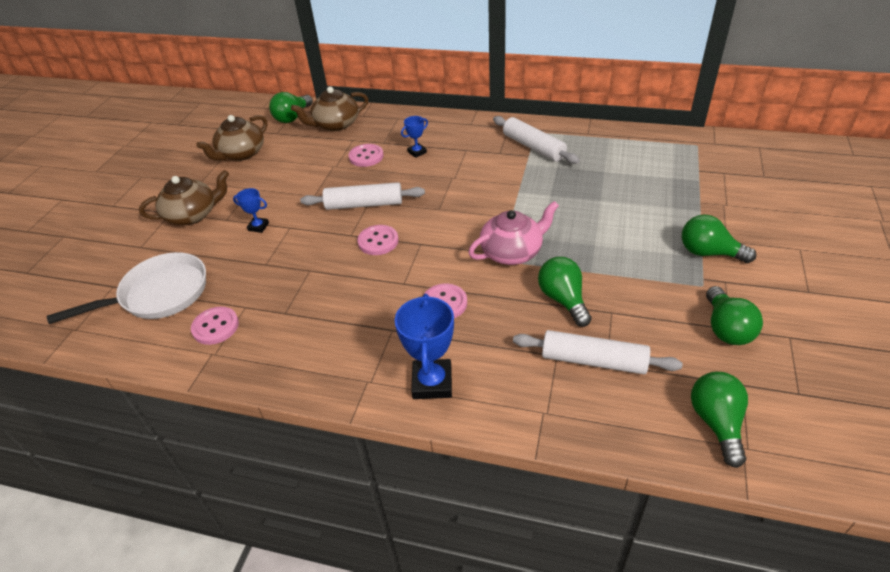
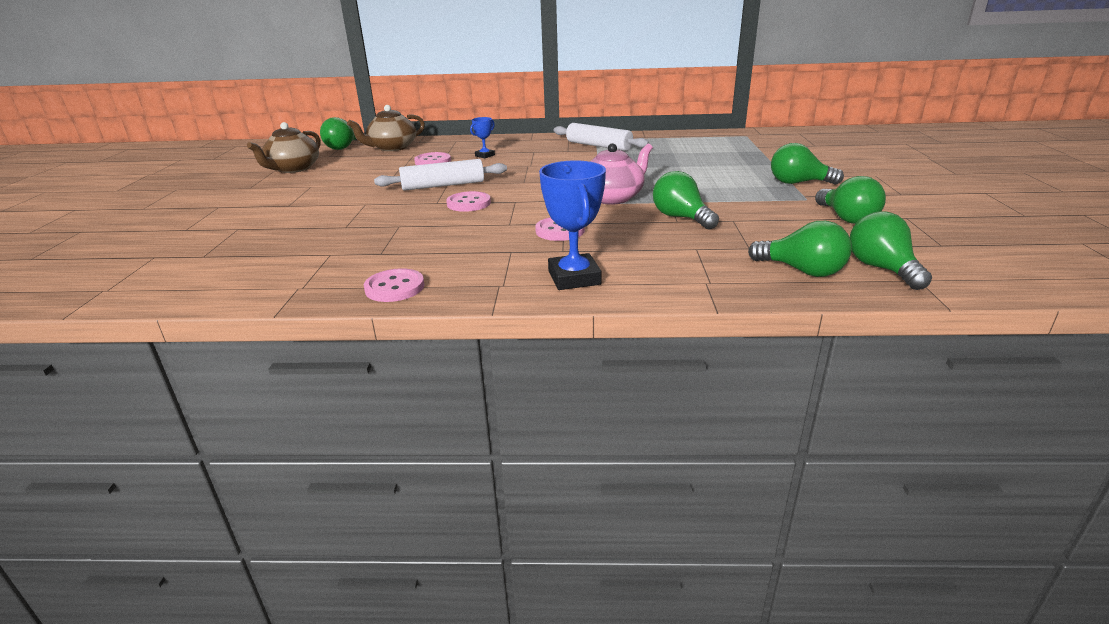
camera: 15 degrees left, 15 degrees down
(158, 294) = (217, 256): white pan -> none
(192, 215) = (246, 206): brown teapot -> none
(215, 327) = (297, 270): pink button -> pink button (394, 287)
(258, 227) = (328, 206): blue trophy -> none
(593, 360) = (735, 247): white rolling pin -> none
(638, 411) = (802, 271): none -> green light bulb

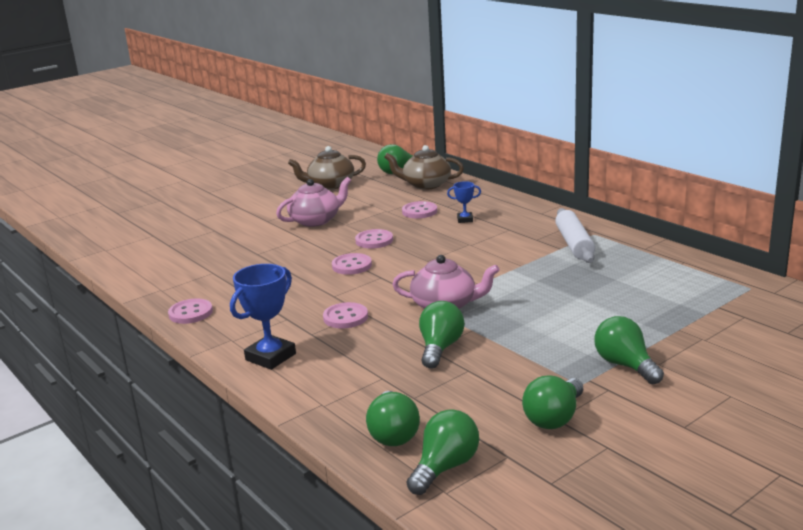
camera: 50 degrees right, 5 degrees down
(346, 191) = (315, 220): none -> pink teapot
(443, 185) = (374, 240): white rolling pin -> pink button

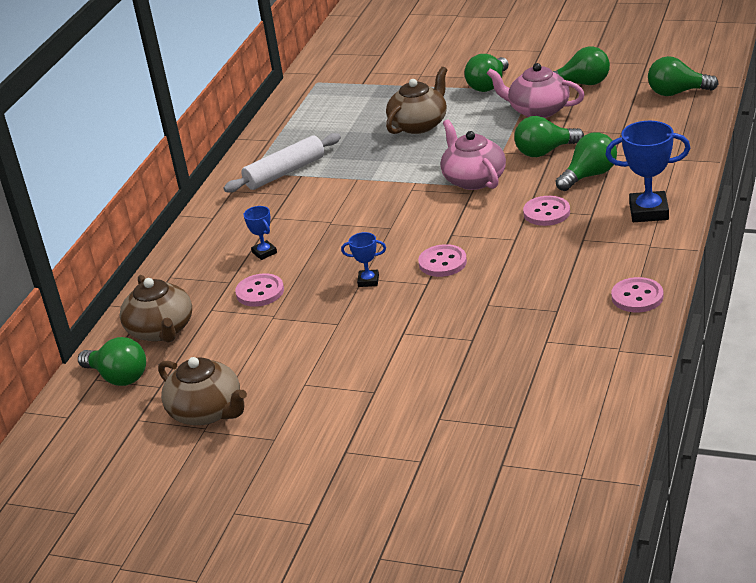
camera: 120 degrees left, 10 degrees up
(315, 220) = (343, 352): pink teapot -> pink teapot (538, 110)
(374, 240) = (368, 281): pink button -> blue trophy
(393, 434) = (670, 120): green light bulb -> green light bulb (589, 176)
(583, 310) = (419, 124): none -> brown teapot

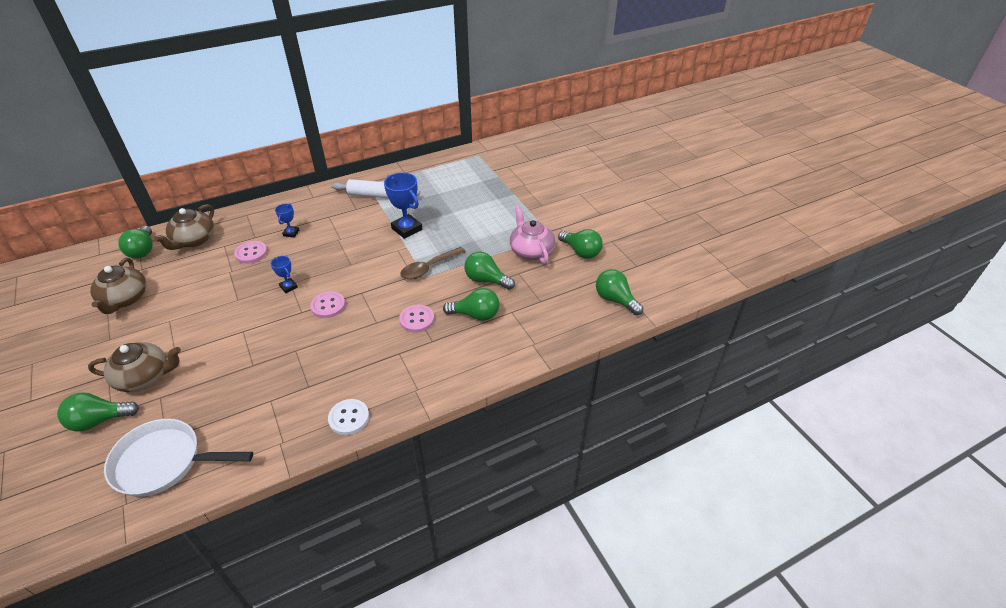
camera: 40 degrees right, 10 degrees up
(419, 124) = (469, 214): brown teapot -> brown teapot (144, 377)
(473, 179) = (429, 268): pink teapot -> brown spoon
(488, 85) = (539, 216): green light bulb -> green light bulb (99, 420)
(551, 435) = (164, 462): none -> white pan
(637, 297) = (349, 418): pink button -> white button
(649, 211) = (456, 367): blue trophy -> blue trophy (407, 229)

